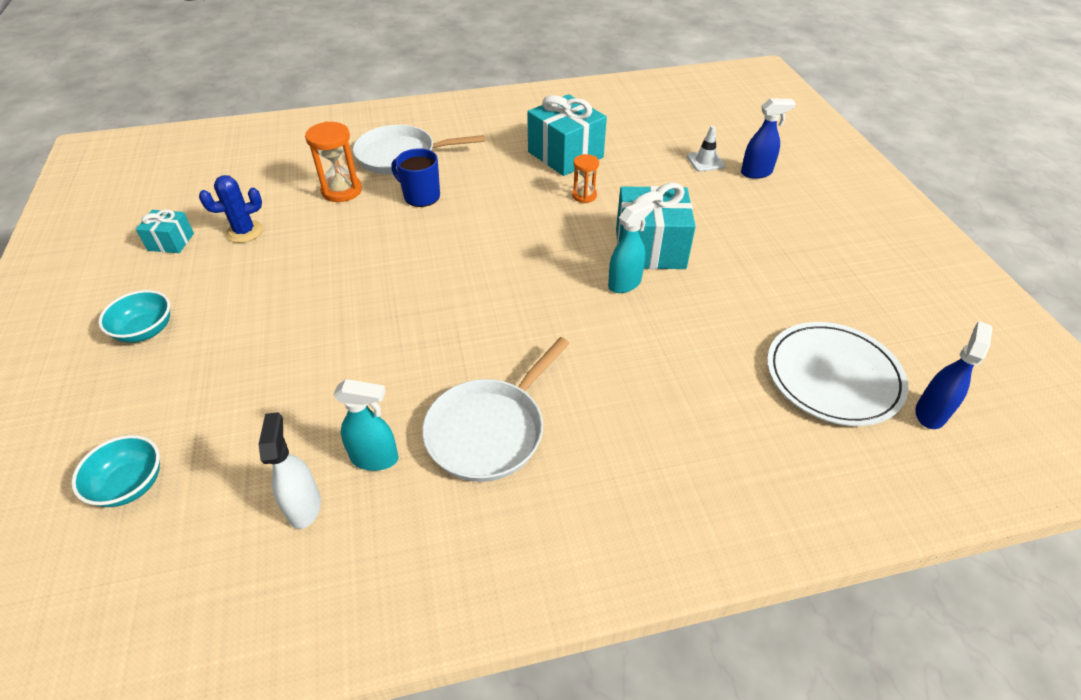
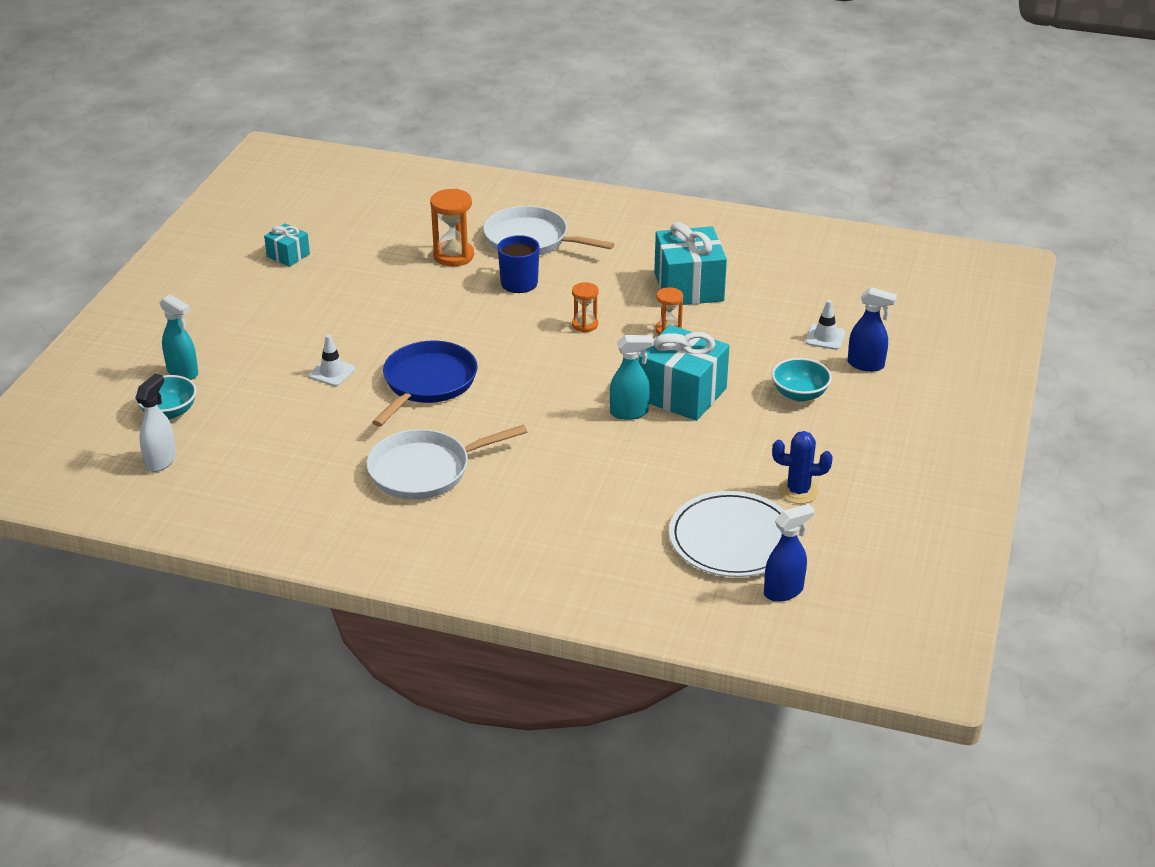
camera: 30 degrees right, 10 degrees down
(146, 330) = (232, 317): turquoise bowl -> turquoise bowl (799, 394)
(244, 232) = (349, 266): blue cactus -> blue cactus (798, 491)
(303, 353) = (332, 372): none -> white traffic cone
(304, 506) = (267, 465): white spray bottle -> white spray bottle (161, 461)
(375, 458) = (332, 456): turquoise spray bottle -> turquoise spray bottle (183, 372)
(414, 326) = (427, 383): none -> blue pan
(511, 215) = (585, 325): none -> orange hourglass

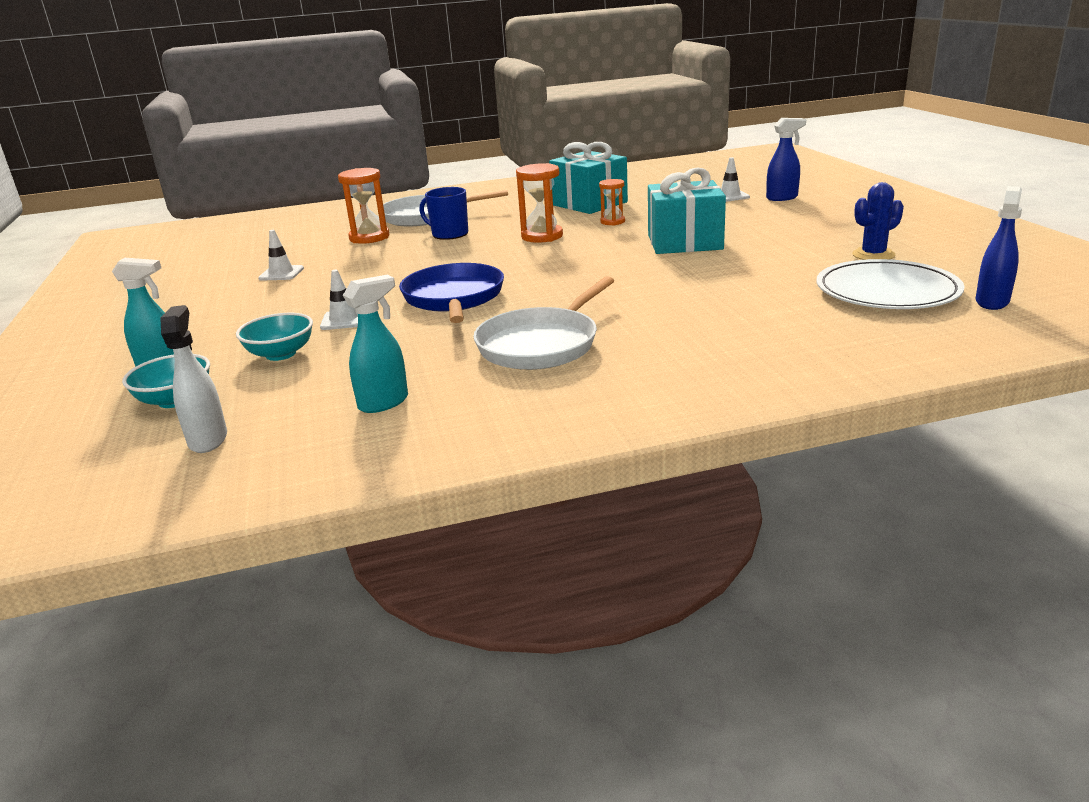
camera: 30 degrees left, 10 degrees down
(288, 255) = (202, 275): turquoise gift -> none
(343, 282) = (281, 273): none -> white traffic cone
(585, 325) = (542, 236): orange hourglass -> orange hourglass, size x1.63
(629, 413) = (663, 261): turquoise spray bottle -> turquoise spray bottle (384, 402)
(799, 394) = (768, 219): turquoise bowl -> turquoise bowl (281, 354)

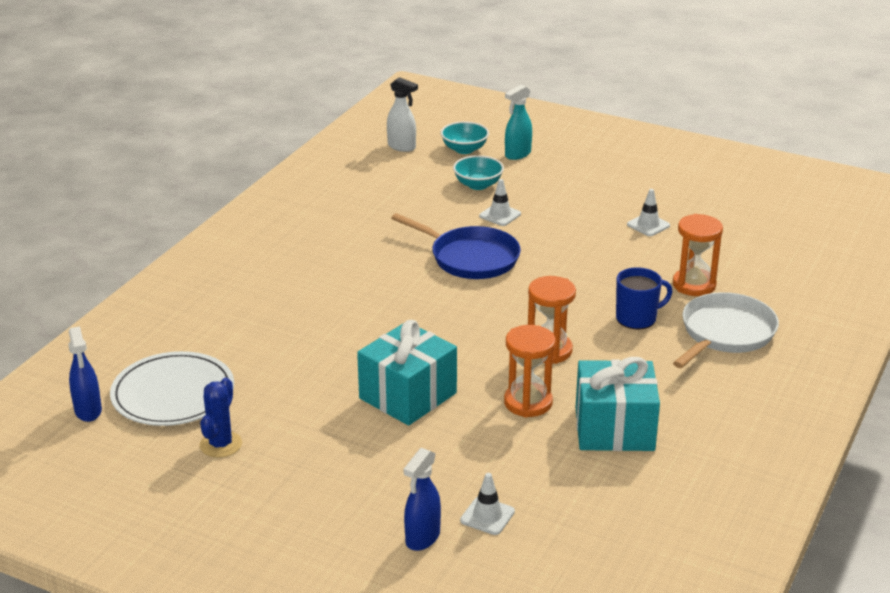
camera: 130 degrees right, 5 degrees up
(384, 402) = (360, 189): turquoise spray bottle -> none
(541, 344) = (343, 250): white pan -> none
(612, 222) = (528, 402): orange hourglass -> orange hourglass, size x1.63

